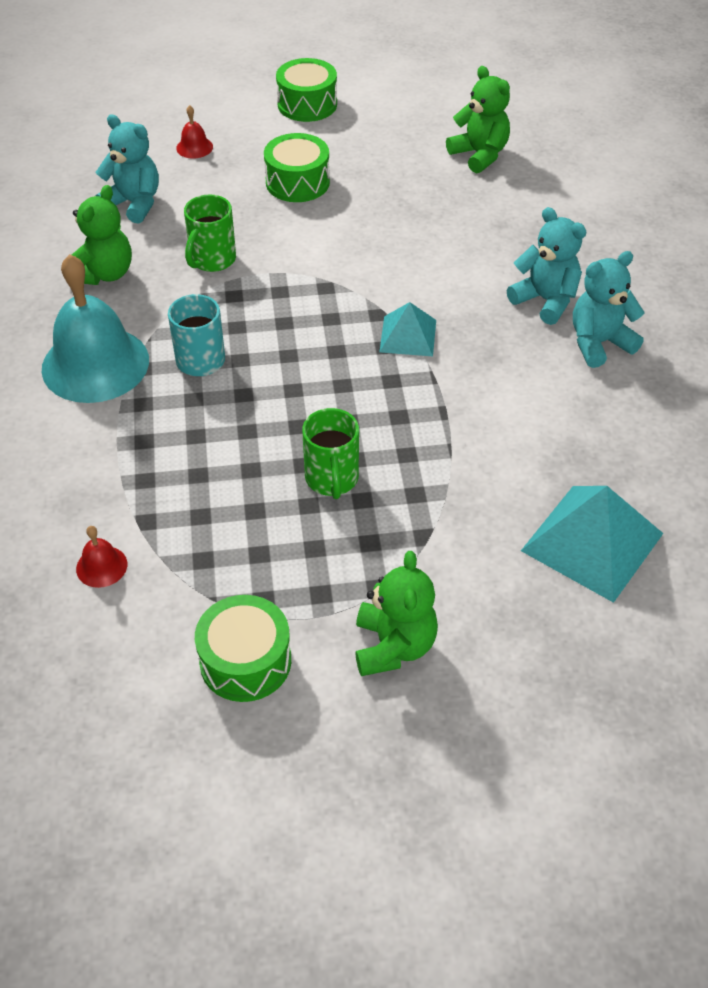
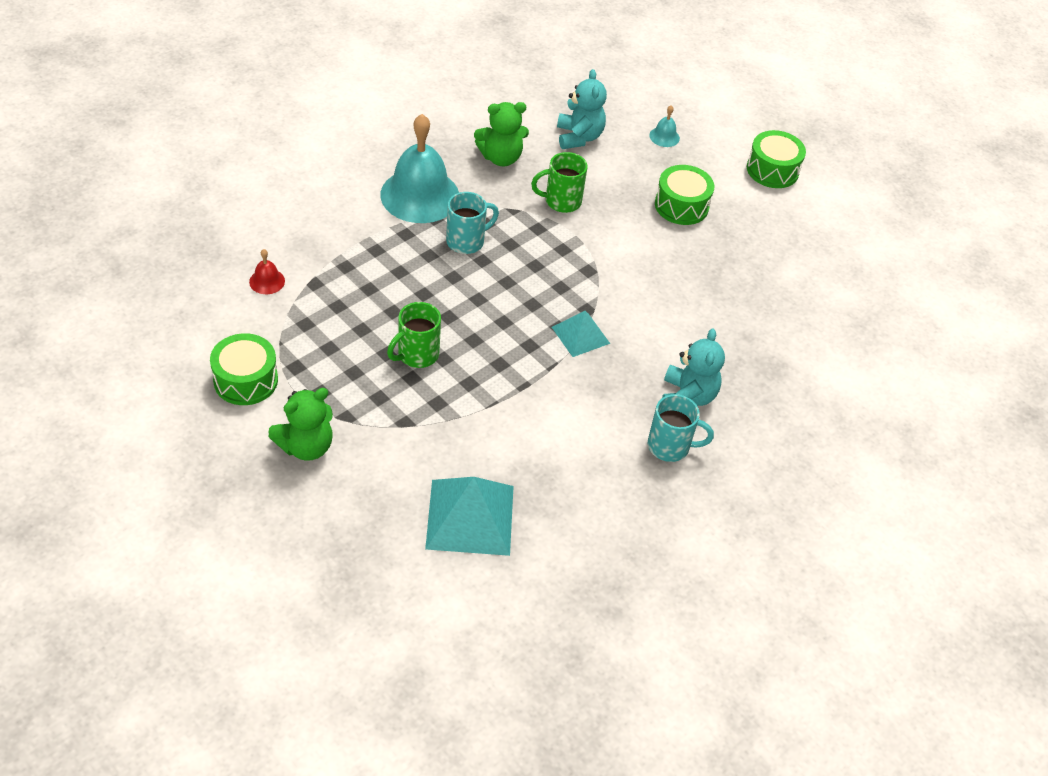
camera: 50 degrees right, 0 degrees up
(194, 147) = (664, 137): red bell -> turquoise bell
(479, 155) = (816, 291): green teddy bear -> none
(599, 343) = (670, 446): turquoise teddy bear -> turquoise mug

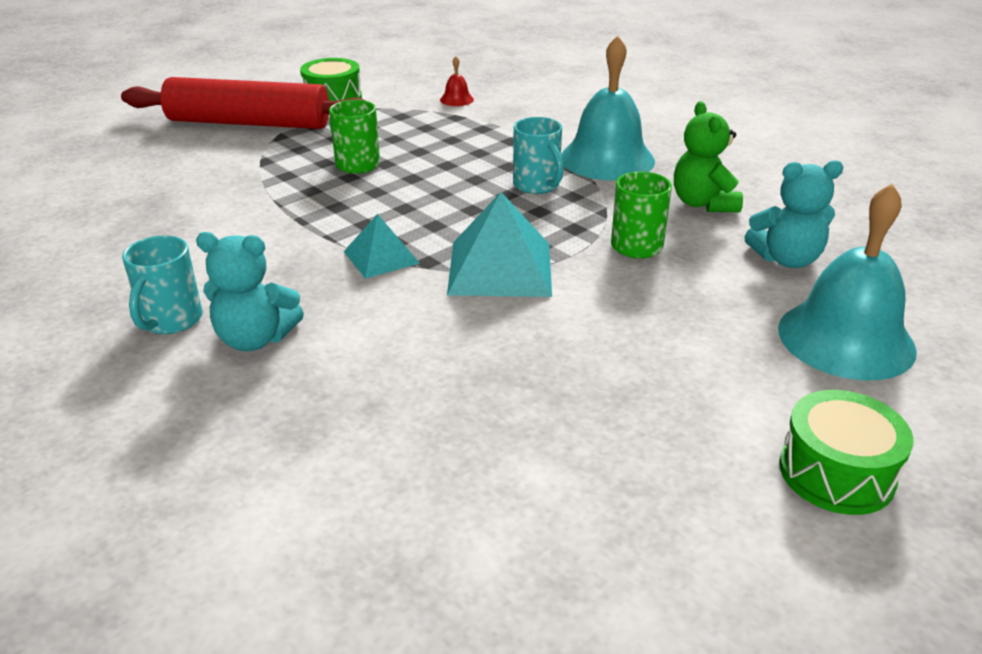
camera: 95 degrees right, 15 degrees down
(306, 446) = (249, 123): green teddy bear -> red rolling pin
(470, 516) = (129, 194): turquoise pyramid -> turquoise pyramid (500, 268)
(664, 137) = (846, 338): turquoise bell -> turquoise bell, size x2.42
(681, 206) = (673, 350): green drum -> none

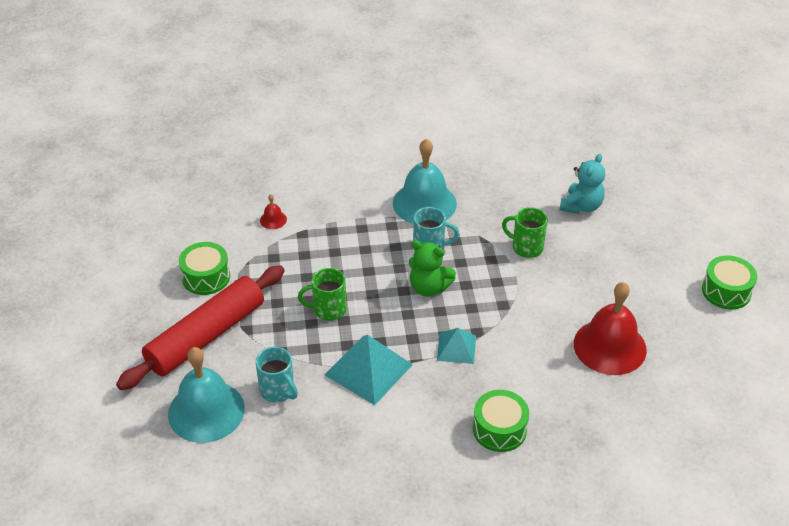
camera: 55 degrees left, 10 degrees up
(171, 320) = (454, 458): turquoise mug -> turquoise mug (278, 391)
(255, 339) = (499, 429): turquoise teddy bear -> green drum
(500, 268) = (506, 307): turquoise pyramid -> turquoise pyramid (368, 369)
(530, 382) = (609, 346): none -> red bell
(703, 203) = (507, 199): green teddy bear -> green teddy bear (429, 287)
(846, 338) = (653, 231): turquoise bell -> turquoise bell (206, 411)

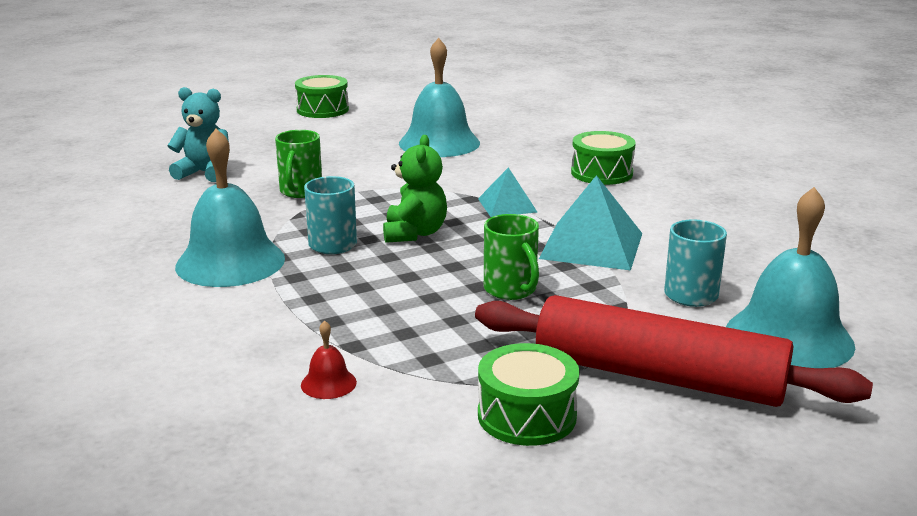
camera: 110 degrees left, 20 degrees down
(609, 346) = (439, 143): red bell -> turquoise bell

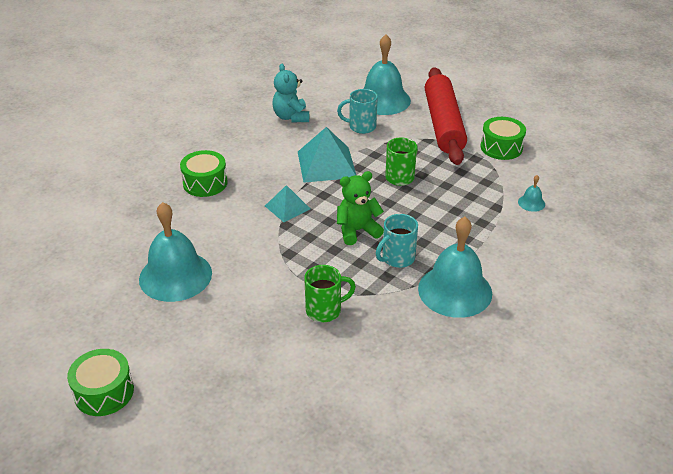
camera: 115 degrees left, 15 degrees up
(205, 173) = (322, 388): turquoise teddy bear -> turquoise teddy bear (291, 117)
(328, 383) = (531, 203): red bell -> turquoise bell

